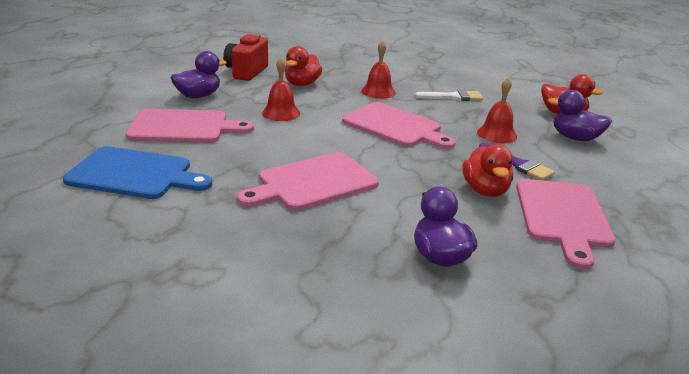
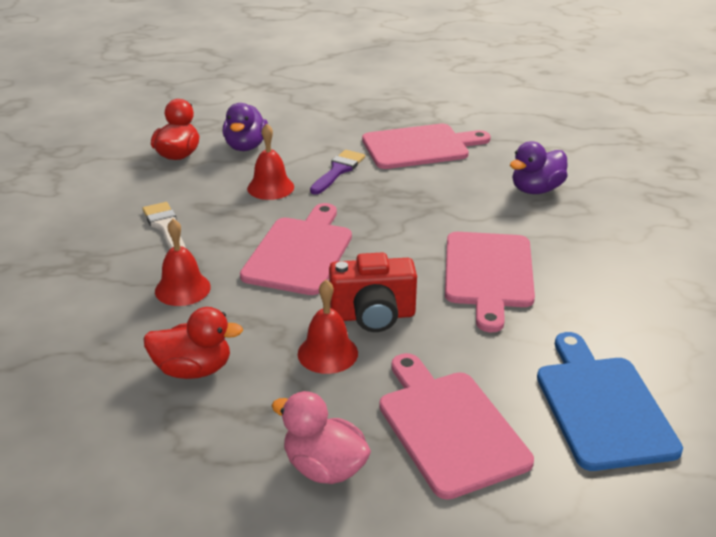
camera: 110 degrees left, 5 degrees up
(198, 96) = (324, 468): purple duck -> pink duck
(246, 72) = (166, 458): red camera -> red camera (373, 316)
(313, 183) = (488, 274): pink cutting board -> pink cutting board turned 60 degrees clockwise
(485, 190) = (409, 182): red duck -> none

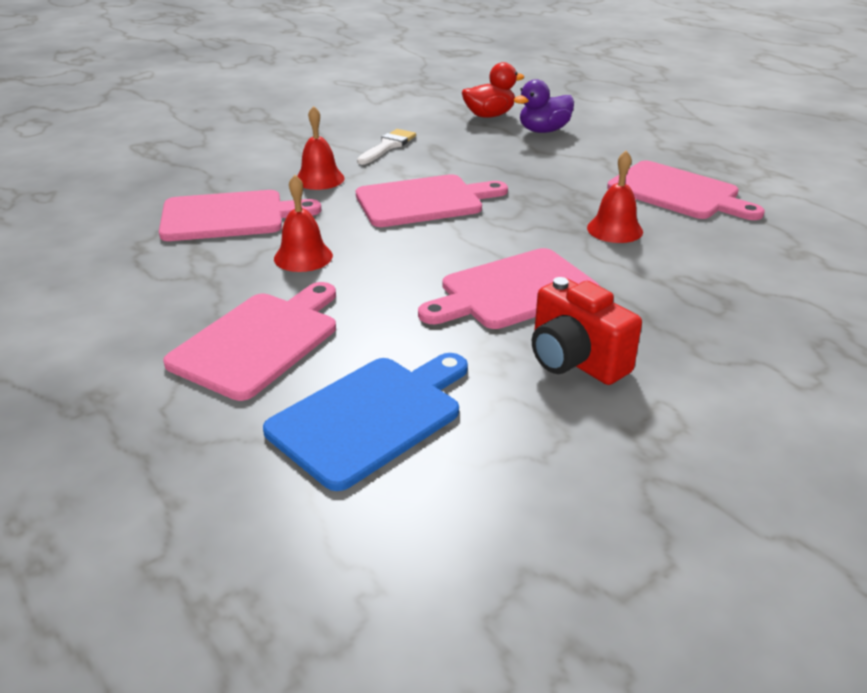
camera: 55 degrees right, 0 degrees up
(193, 369) = (229, 216): red duck -> pink cutting board
(270, 187) = (499, 159): red bell -> red bell (614, 229)
(324, 468) = (162, 302): pink duck -> none
(338, 170) = (571, 174): purple brush -> none
(373, 316) = (375, 258): red camera -> red camera (575, 361)
(536, 189) = (708, 271): purple duck -> none

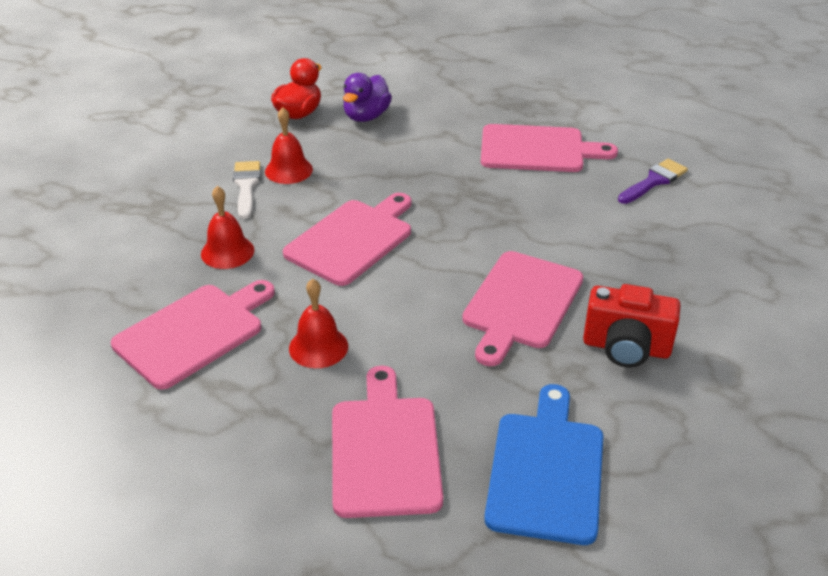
camera: 35 degrees left, 5 degrees up
(614, 229) = (530, 208): red bell -> red bell (288, 170)
(778, 249) = (654, 181): none -> purple brush

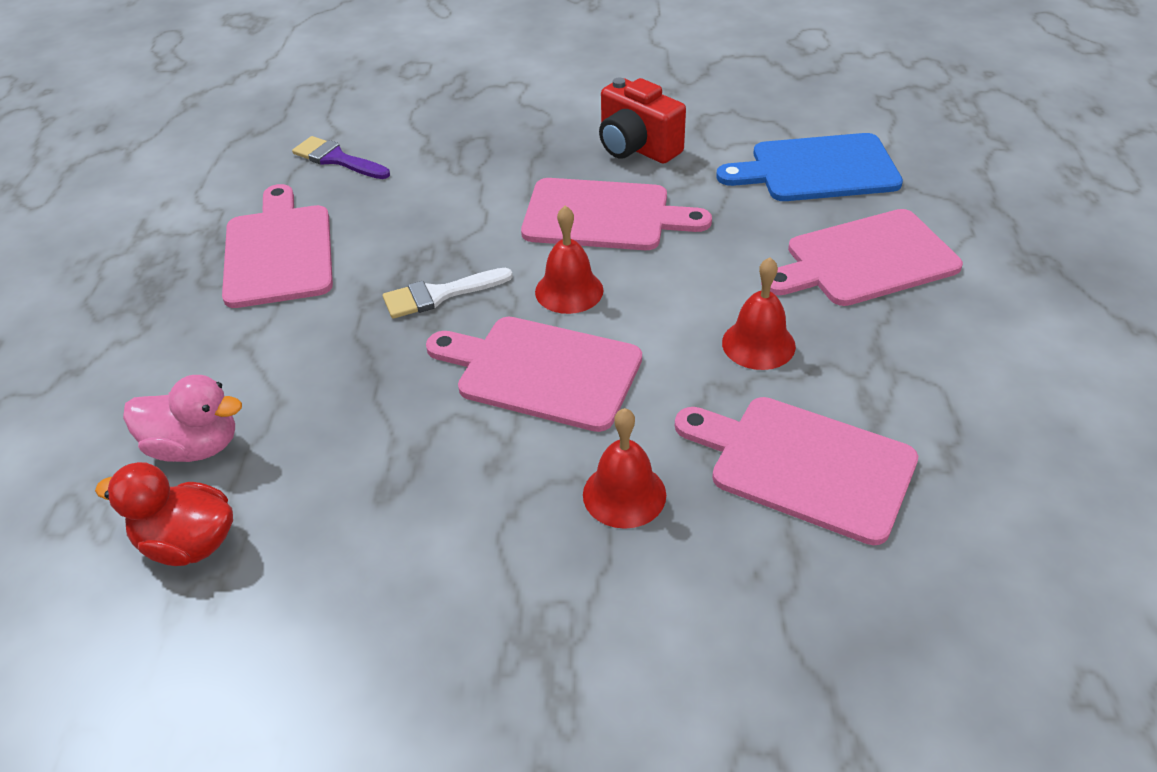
camera: 105 degrees left, 5 degrees up
(246, 186) = (445, 535): white brush -> white brush (439, 295)
(288, 170) = (384, 495): red bell -> red bell (569, 291)
(366, 116) = (195, 446): purple duck -> pink duck
(626, 348) = (636, 148): red camera -> red camera turned 135 degrees clockwise

